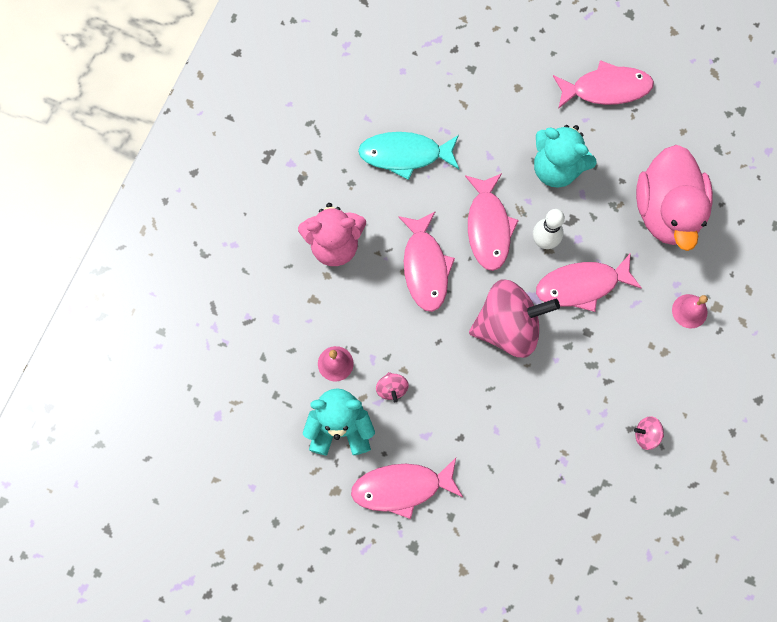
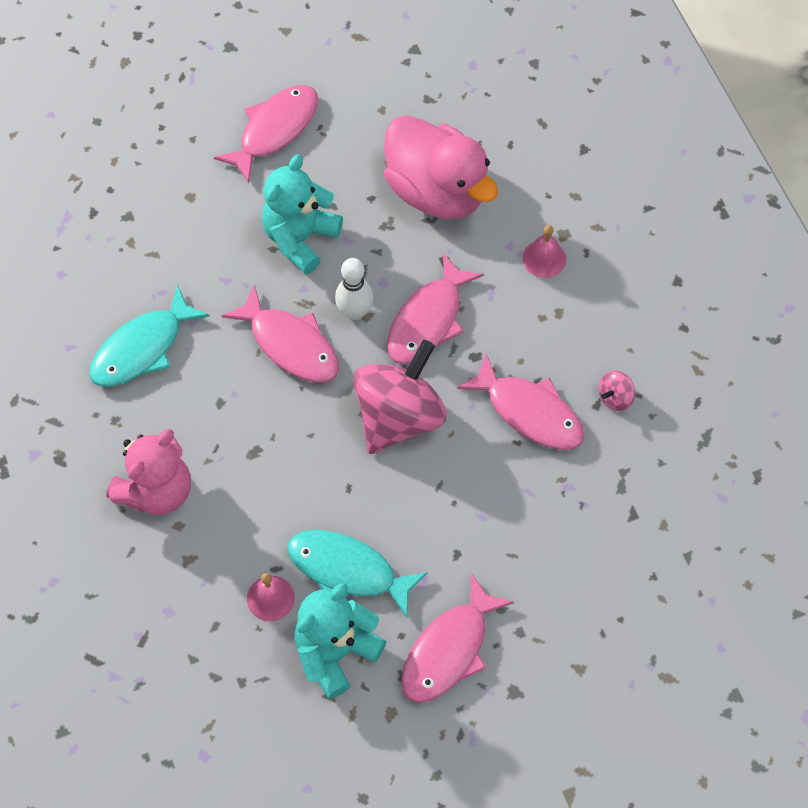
camera: 45 degrees left, 10 degrees down
(392, 388) = (348, 570): pink spinning top -> turquoise fish
(425, 267) = (267, 433): pink fish -> pink fish (529, 412)
(556, 168) = (300, 238): turquoise teddy bear -> turquoise teddy bear turned 135 degrees clockwise

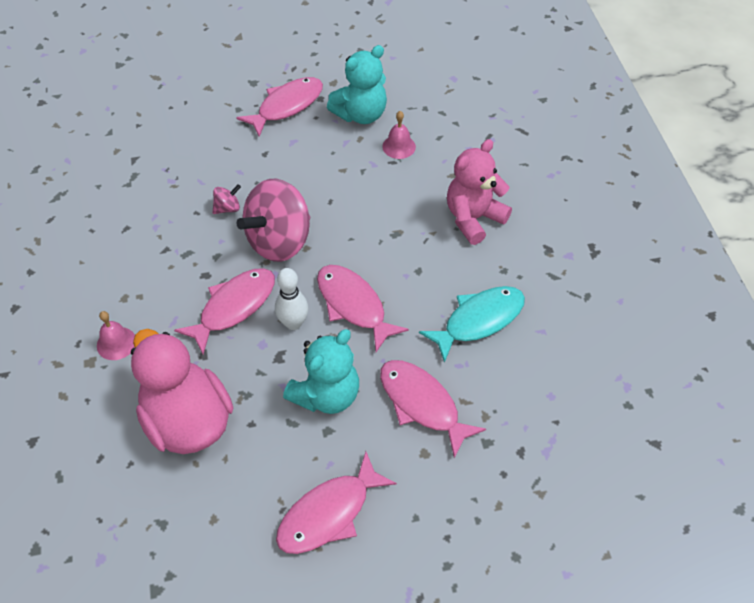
camera: 170 degrees left, 10 degrees down
(348, 570) = (342, 154): turquoise fish -> none
(529, 412) = (179, 230): pink fish -> pink fish (422, 404)
(615, 397) = (109, 230): pink spinning top -> pink spinning top (228, 208)

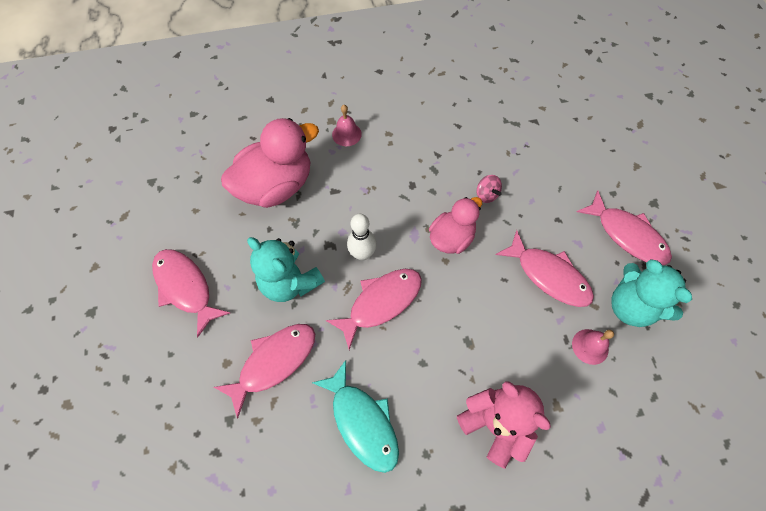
camera: 90 degrees right, 10 degrees up
(234, 307) = (379, 208): pink fish -> pink fish (548, 275)
(279, 241) = (451, 238): pink spinning top -> pink duck

